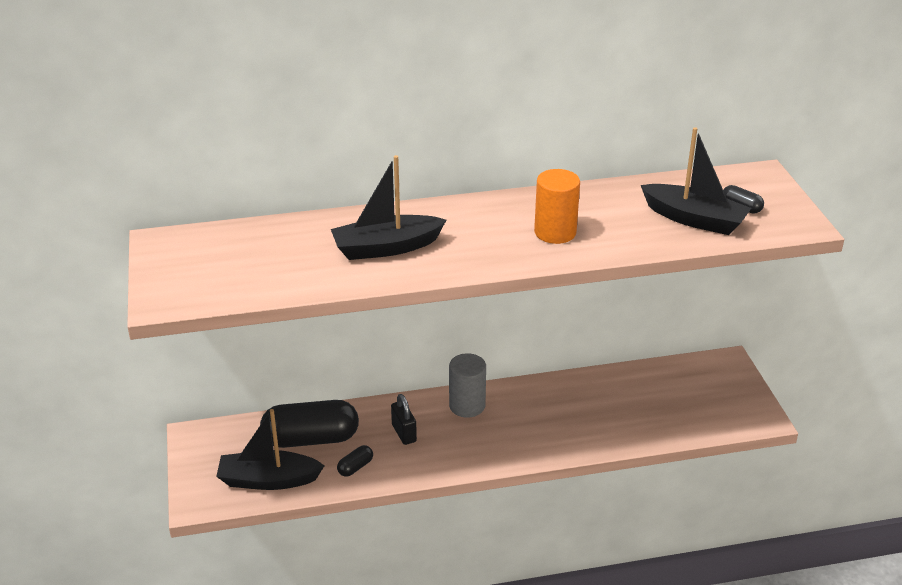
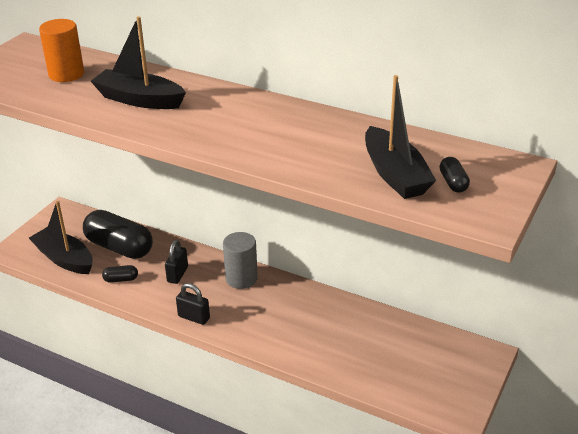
camera: 40 degrees right, 0 degrees up
(471, 462) = (194, 317): none -> black padlock
(555, 232) = (267, 137): orange cylinder -> orange cylinder (66, 74)

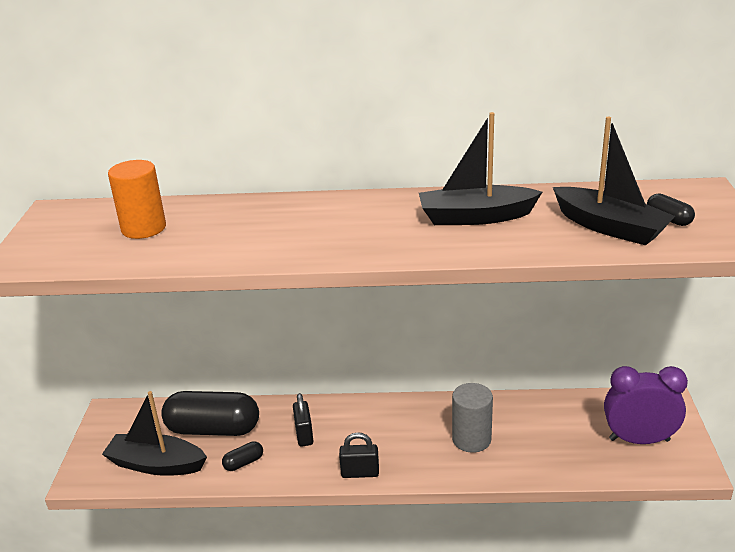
camera: 25 degrees left, 5 degrees down
(139, 100) = (263, 231): black boat -> black boat (475, 217)
(241, 278) = (376, 415): grey cylinder -> grey cylinder (471, 439)
(432, 376) = (639, 440): none -> purple clock

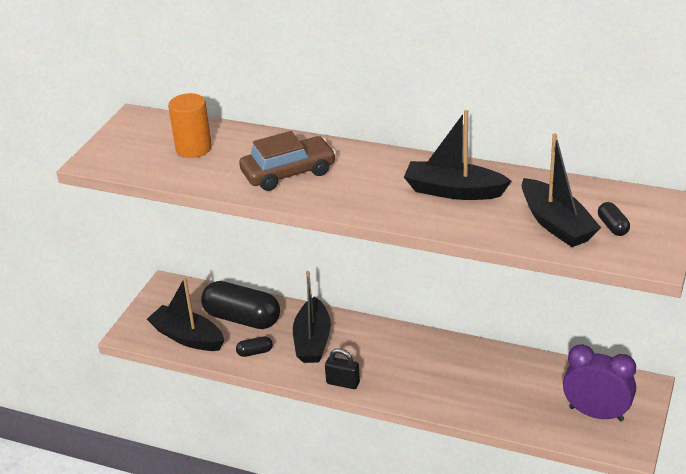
camera: 20 degrees right, 5 degrees up
(274, 232) = (288, 173): none -> brown car
(304, 435) = (312, 340): black padlock -> black boat
(471, 439) = (449, 378): grey cylinder -> none

